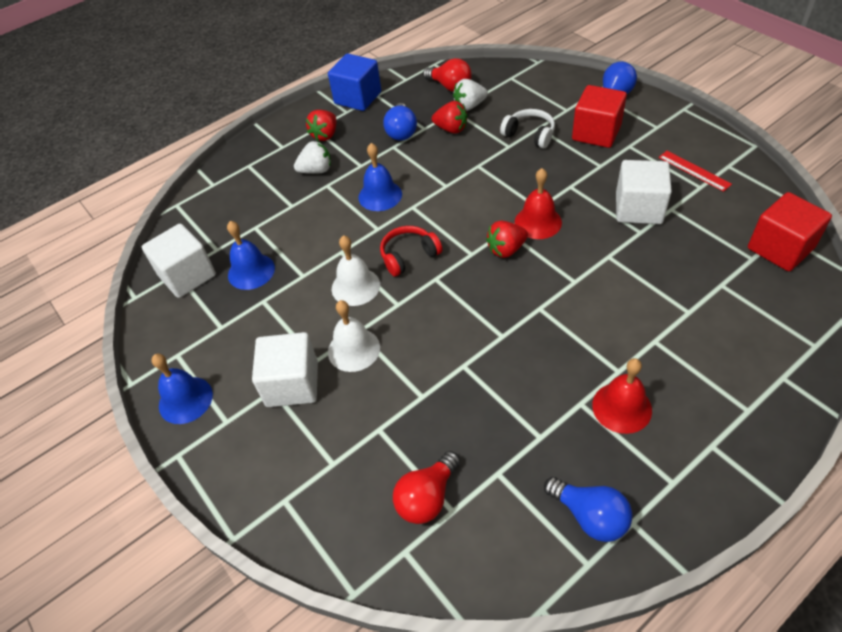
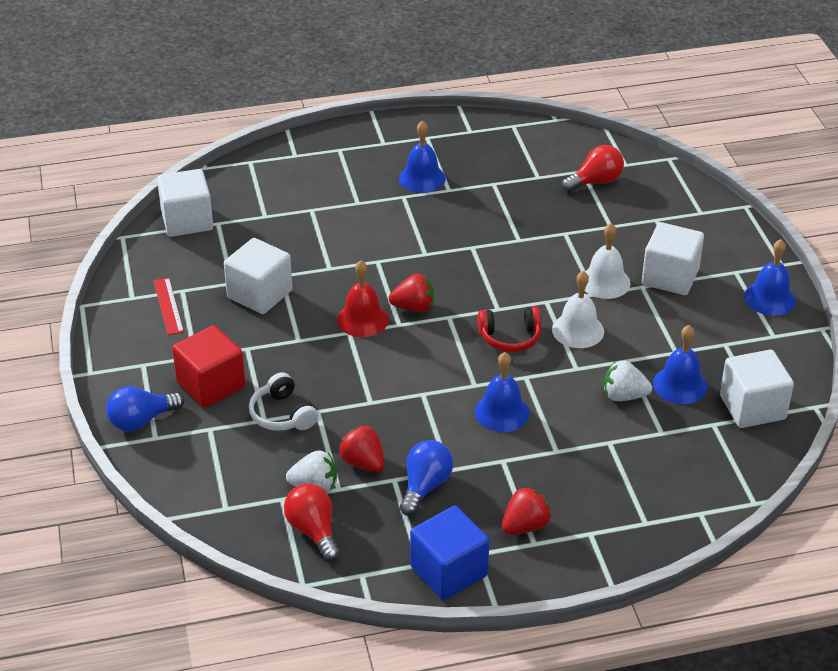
camera: 160 degrees left, 10 degrees down
(316, 170) = (560, 476): white strawberry -> white strawberry (624, 396)
(590, 516) = (494, 141): blue light bulb -> none
(622, 407) = (422, 178): red bell -> blue bell
(780, 248) = (187, 221): red cube -> white cube

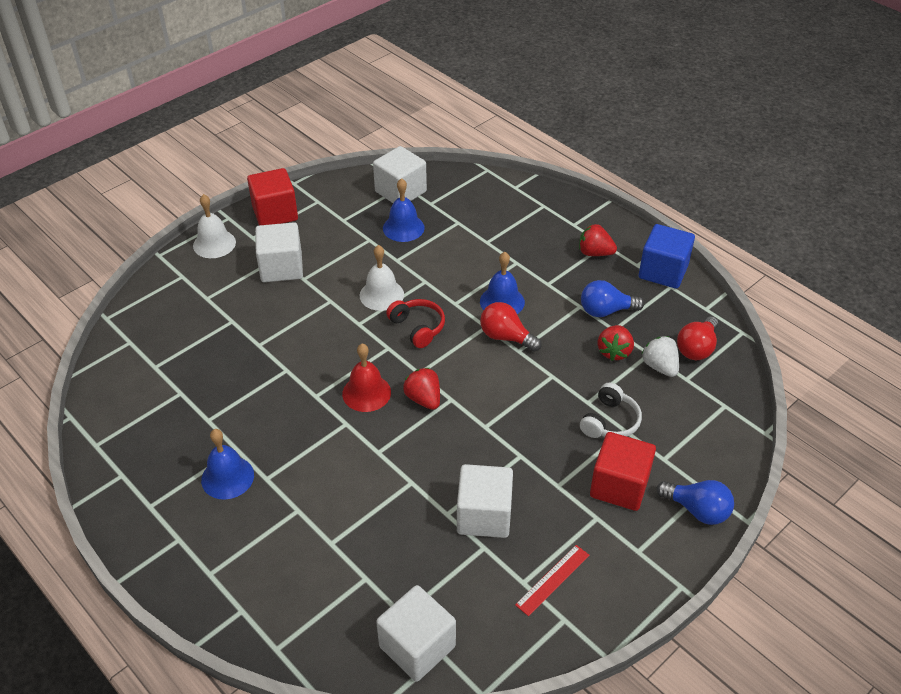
camera: 120 degrees left, 5 degrees up
(362, 319) = (463, 425): red bell -> red bell (366, 393)
(595, 182) = (168, 352): red light bulb -> red light bulb (506, 337)
(605, 282) = (311, 300): white bell -> white bell (214, 244)
(624, 396) = (436, 249): white strawberry -> none
(769, 298) = (275, 213): blue bell -> red cube

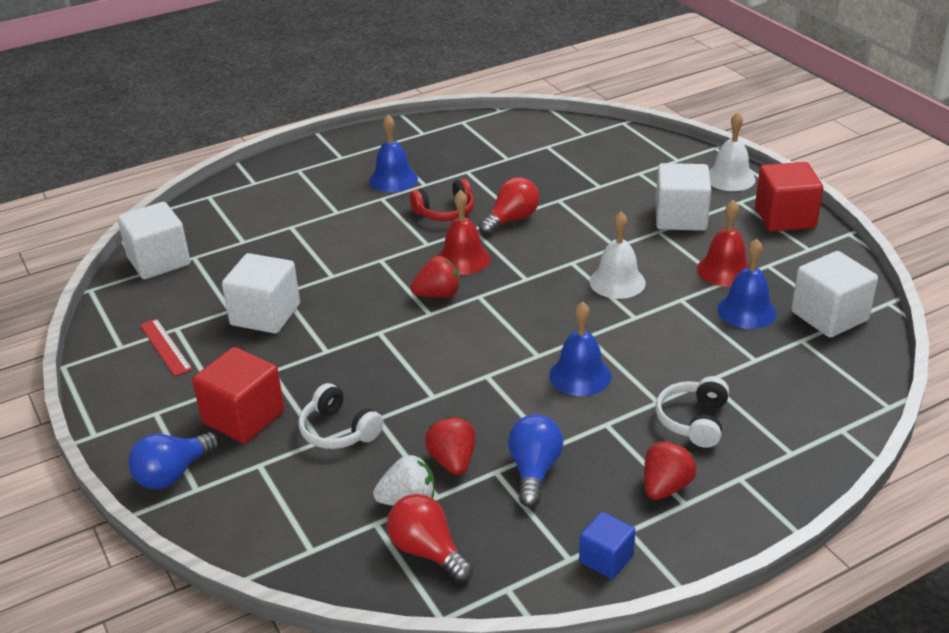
camera: 105 degrees right, 10 degrees down
(354, 240) = (724, 270): none -> red bell
(418, 327) = (552, 302): red headphones -> red headphones (445, 212)
(506, 337) = (513, 369): red light bulb -> red light bulb (511, 219)
(530, 245) = (693, 421): none -> white headphones
(614, 352) = (453, 461): red strawberry -> red strawberry turned 45 degrees clockwise
(663, 271) = (606, 559): blue cube -> blue cube, size x0.58

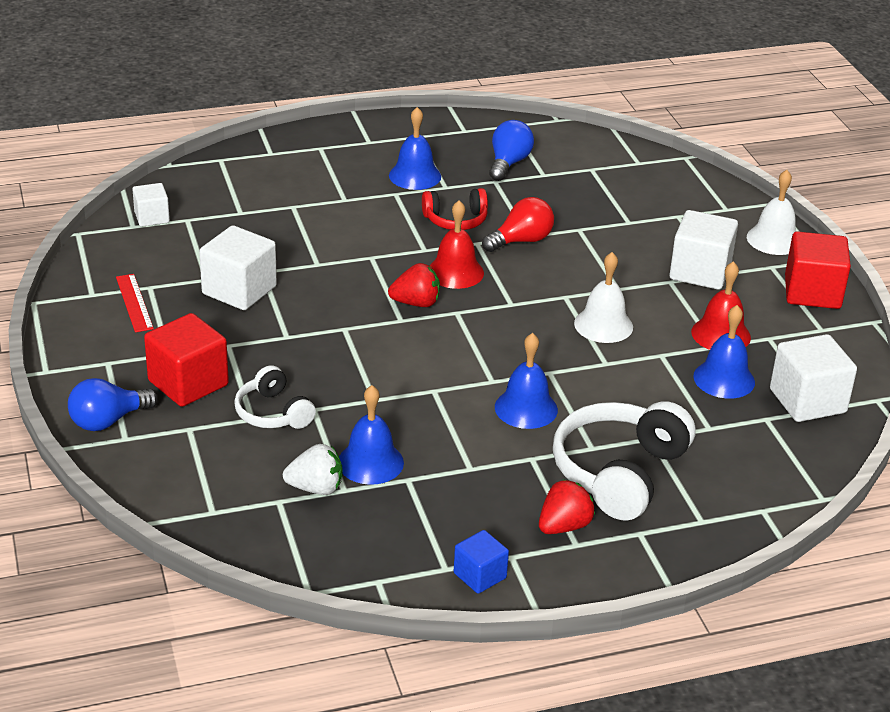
camera: 10 degrees right, 0 degrees up
(159, 261) = (152, 217): white cube -> white cube, size x0.58
(428, 551) = (318, 535): red light bulb -> none
(453, 461) = (370, 462): red strawberry -> blue bell
(534, 471) = (444, 486): blue light bulb -> blue light bulb (508, 163)
(693, 421) = (619, 472): white headphones -> white headphones, size x1.76

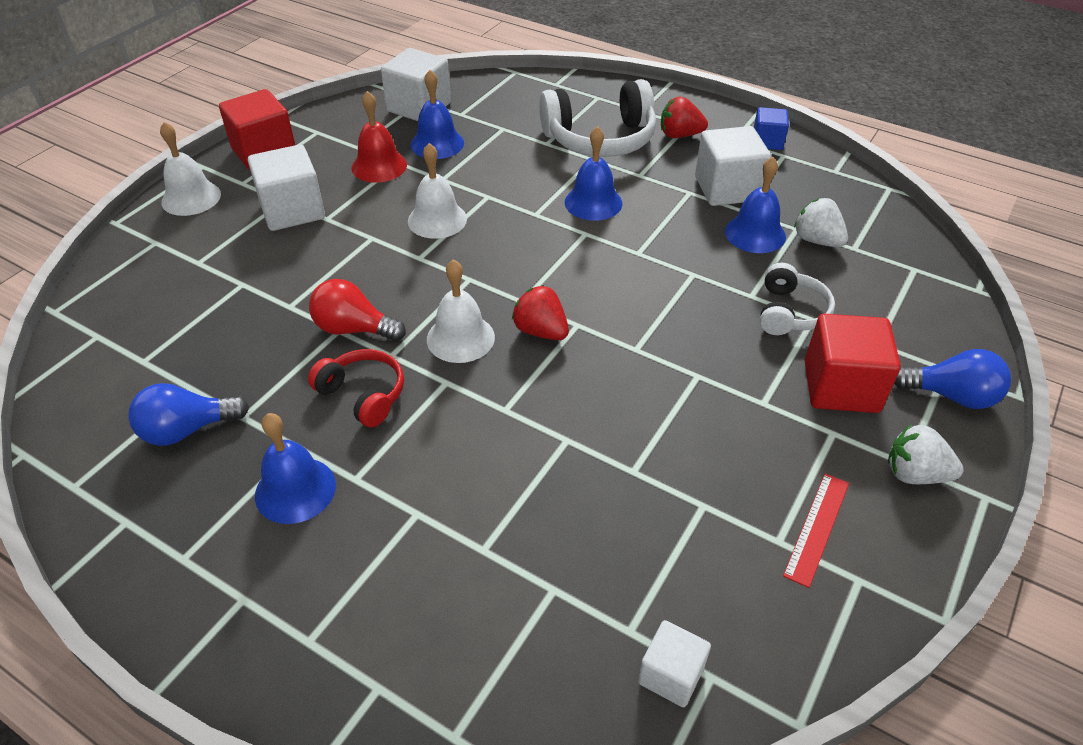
camera: 130 degrees left, 10 degrees up
(98, 359) = (915, 474): none -> white strawberry
(239, 290) = (685, 462): white cube -> white cube (727, 189)
(455, 272) = (460, 338): red bell -> white bell

